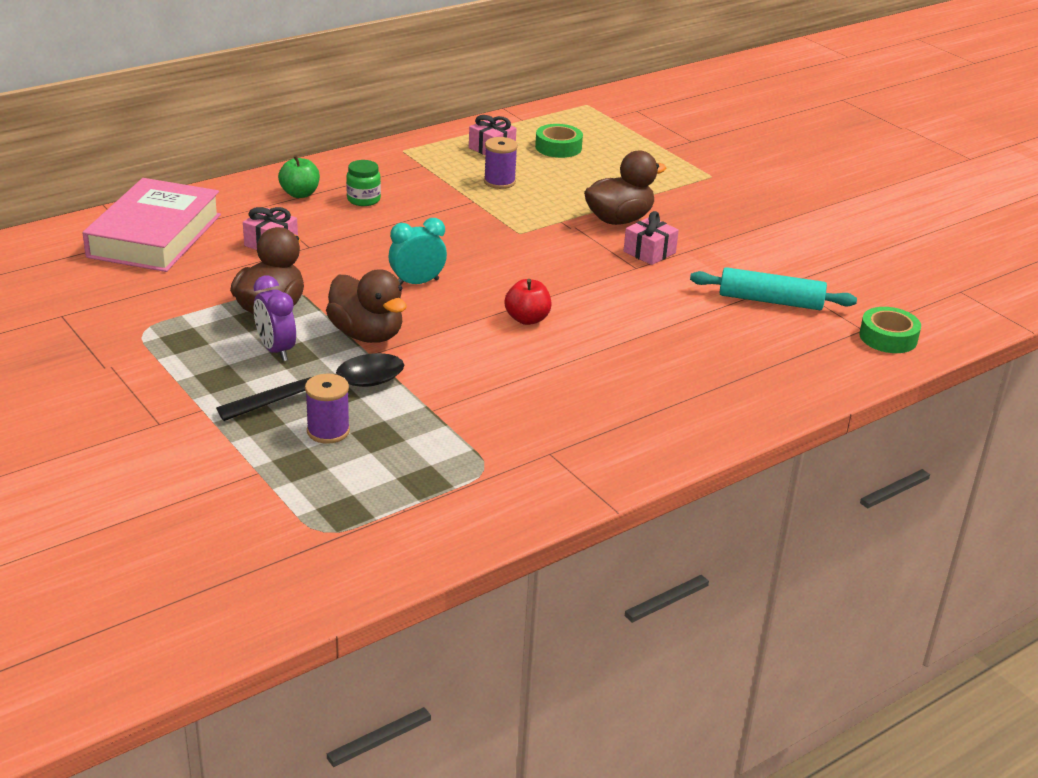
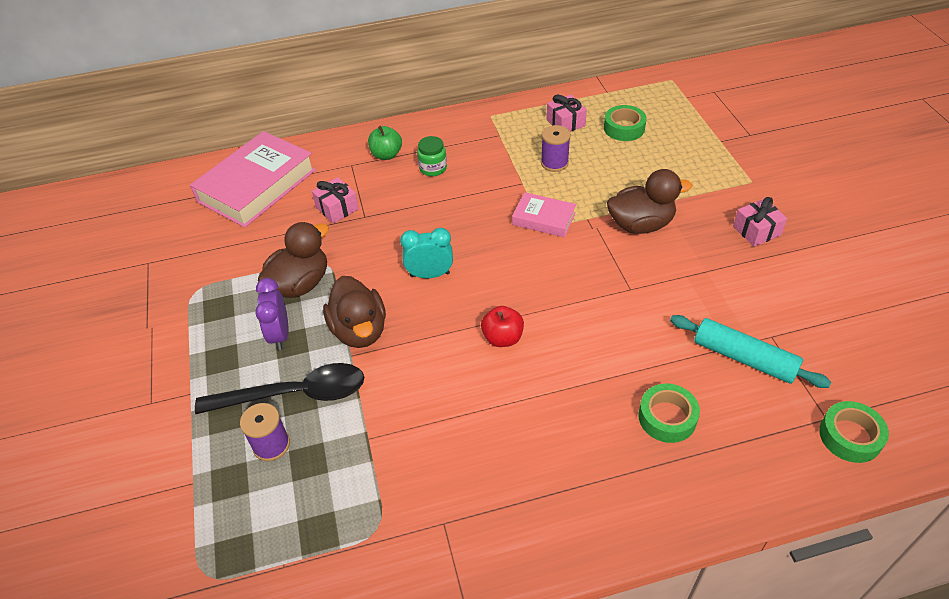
camera: 25 degrees right, 15 degrees up
(515, 226) = (544, 219): none -> pink book
(649, 252) = (651, 271): pink gift -> pink gift (756, 231)
(721, 350) = (667, 417): none -> green tape

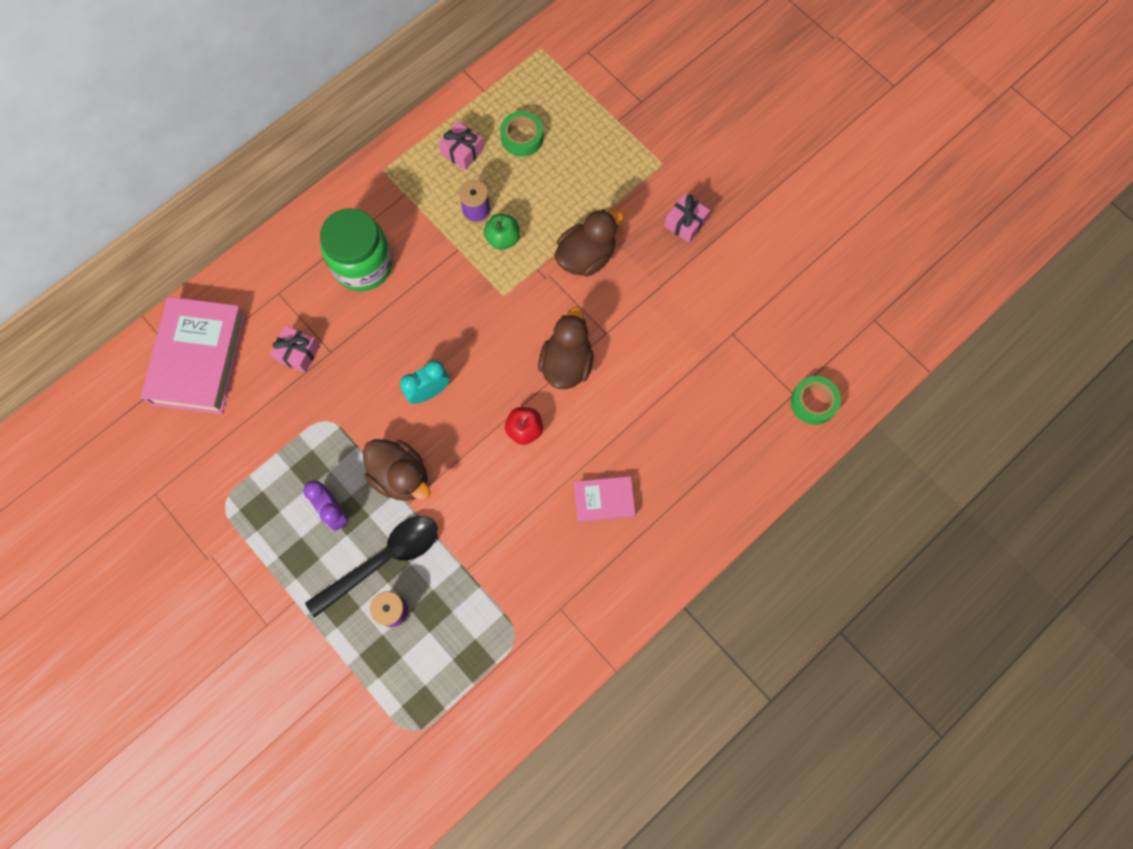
camera: 30 degrees left, 25 degrees up
(300, 284) = (318, 453): brown duck -> brown duck (566, 364)
(386, 155) = (306, 266): green apple -> green apple (503, 238)
(433, 168) = (363, 265): green jar -> green jar, size x2.10
(544, 219) = (498, 285): pink book -> pink book (604, 500)
(667, 417) = (681, 446): green tape -> none
(744, 358) = (719, 365): turquoise rolling pin -> none

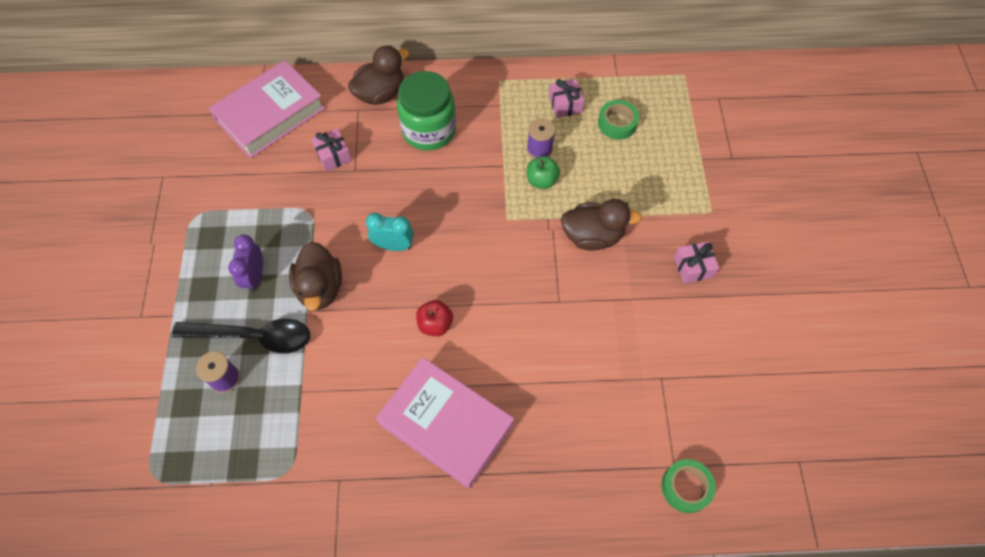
camera: 40 degrees right, 10 degrees down
(566, 364) = (509, 301): brown duck -> brown duck (380, 94)
(604, 500) = (446, 424): pink book -> pink book, size x1.95

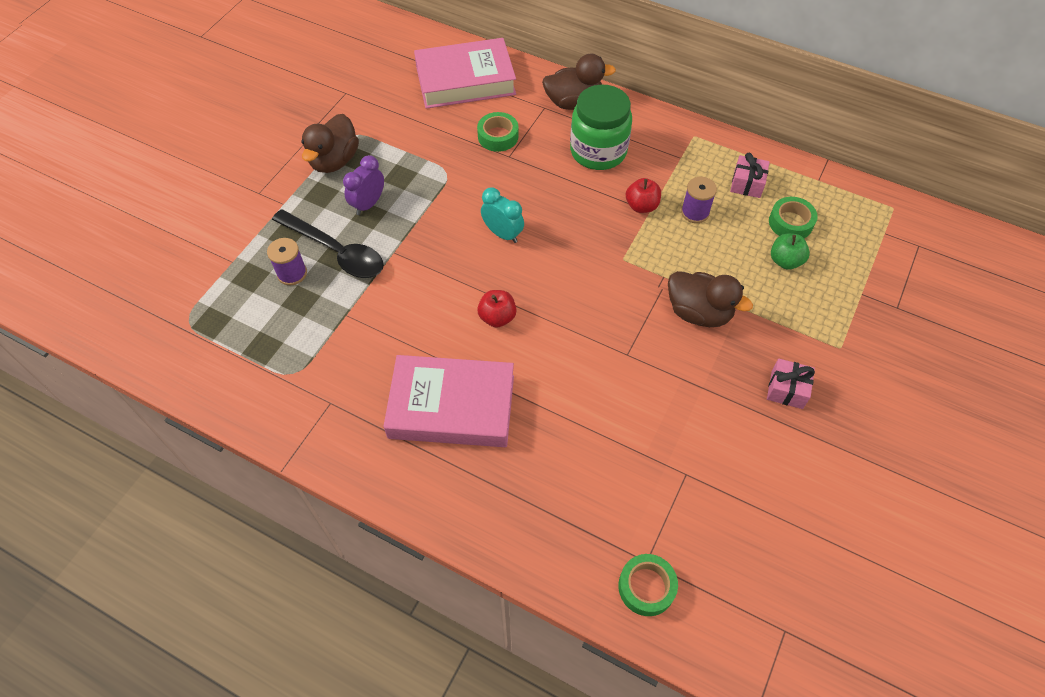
camera: 30 degrees right, 5 degrees down
(320, 288) = (416, 239): brown duck -> brown duck (334, 161)
(333, 156) = (498, 136): pink gift -> green tape
(446, 424) = (451, 407): pink book -> pink book turned 60 degrees counterclockwise
(494, 164) = (641, 206): none -> red apple
(541, 180) = (679, 240): green apple -> green apple (785, 261)

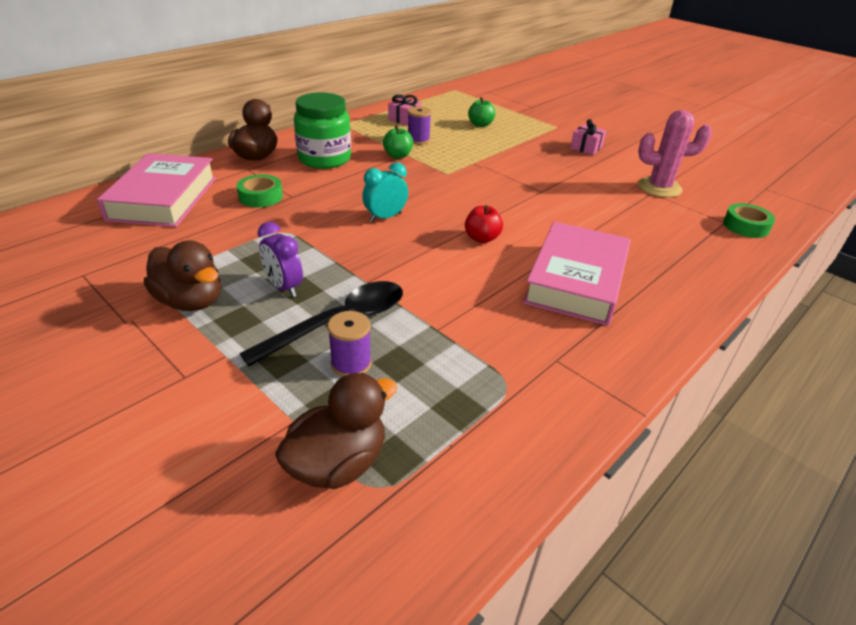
camera: 75 degrees left, 20 degrees down
(641, 206) = (398, 156): red apple -> green apple
(698, 312) = (512, 159): brown duck -> brown duck (338, 463)
(707, 484) = (659, 187): none -> pink cactus
(790, 223) = (448, 116): green tape -> none

